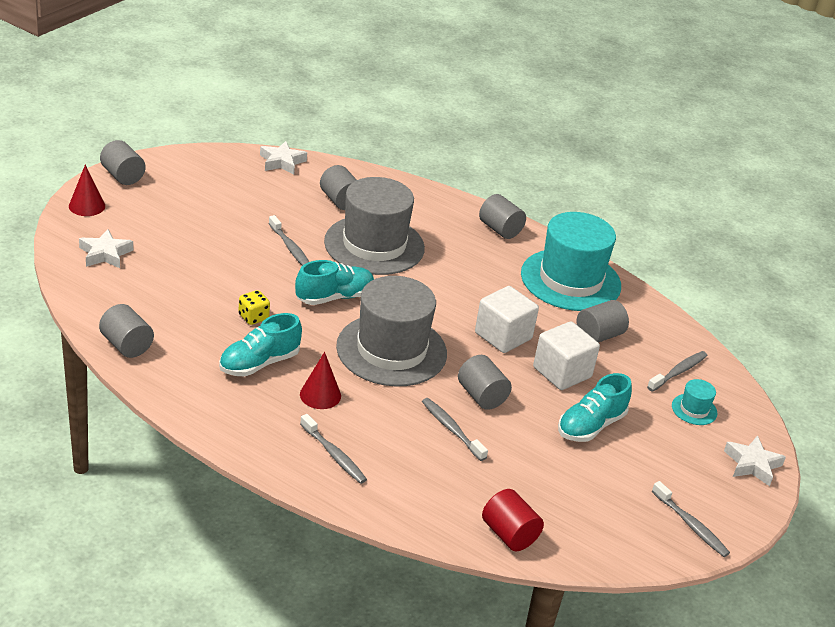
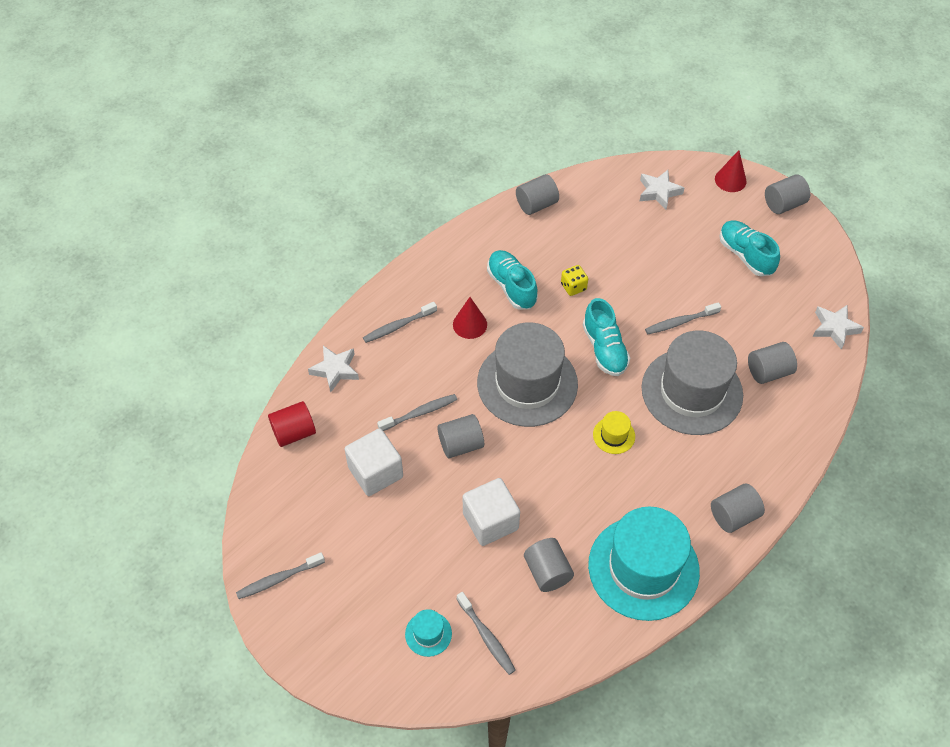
camera: 105 degrees right, 20 degrees up
(438, 293) = (614, 435): none -> yellow hat
(503, 336) = (547, 480): white cube -> white cube (375, 472)
(591, 426) = (413, 528): turquoise shoe -> turquoise shoe (745, 255)
(752, 464) = (345, 664): white star -> white star (335, 370)

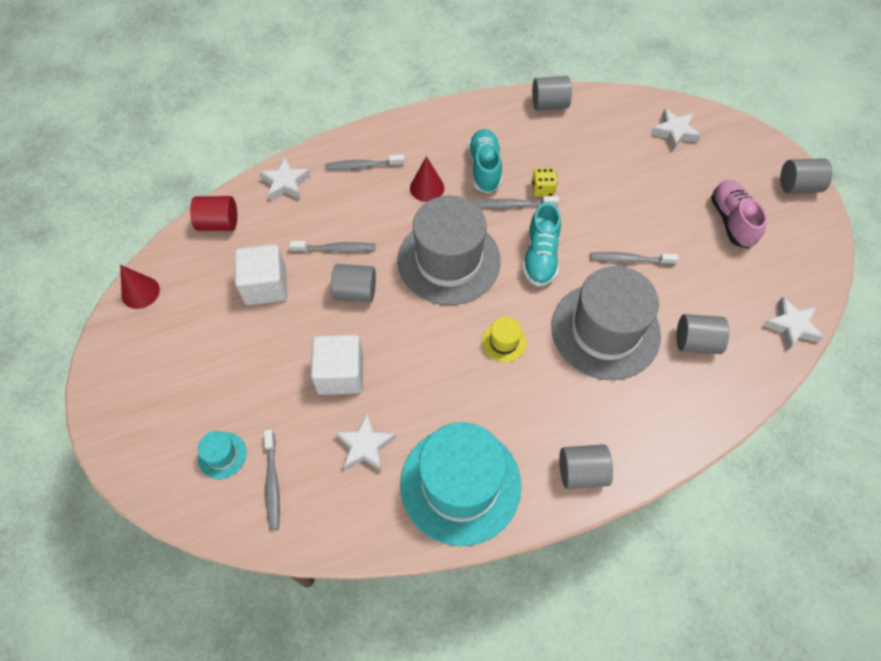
camera: 25 degrees right, 5 degrees up
(278, 579) = (126, 346): grey toothbrush -> grey toothbrush (514, 205)
(547, 572) = (365, 446): grey cylinder -> white star
(730, 180) = (753, 145): red cone -> red cone (140, 292)
(745, 255) = (732, 221): turquoise shoe -> pink shoe

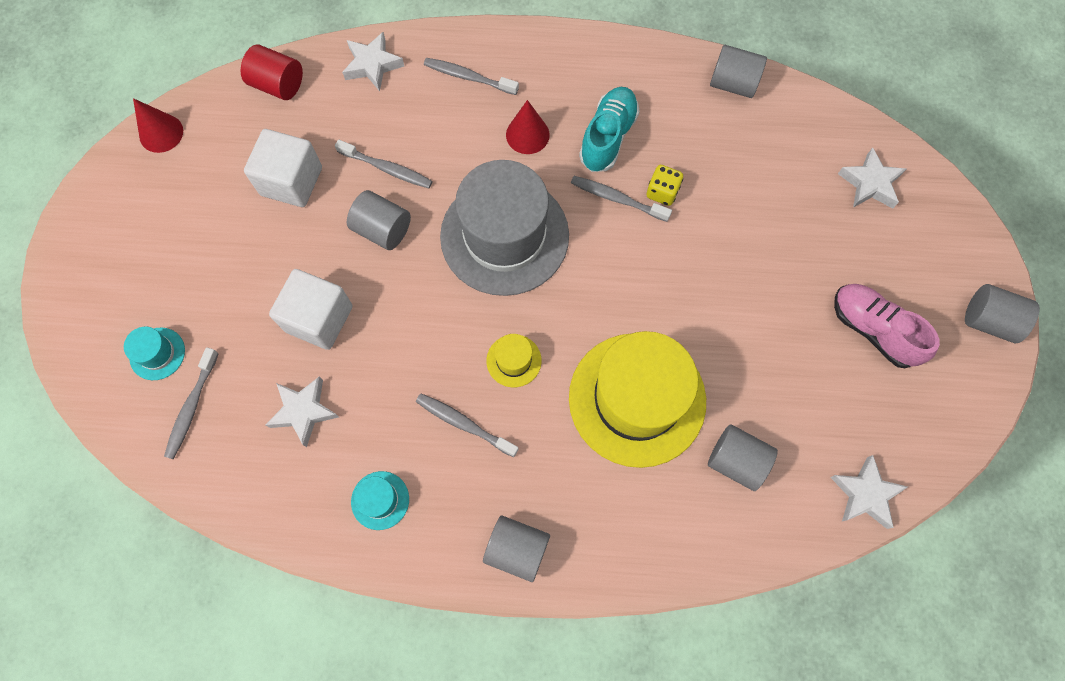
camera: 25 degrees right, 10 degrees up
(460, 484) = (380, 500): turquoise hat -> turquoise hat, size x0.41
(540, 257) = (612, 276): turquoise shoe -> none
(605, 330) = (637, 399): grey hat -> yellow hat
(629, 260) = (716, 325): grey toothbrush -> grey toothbrush (464, 424)
(732, 221) = (873, 330): pink shoe -> pink shoe turned 60 degrees counterclockwise

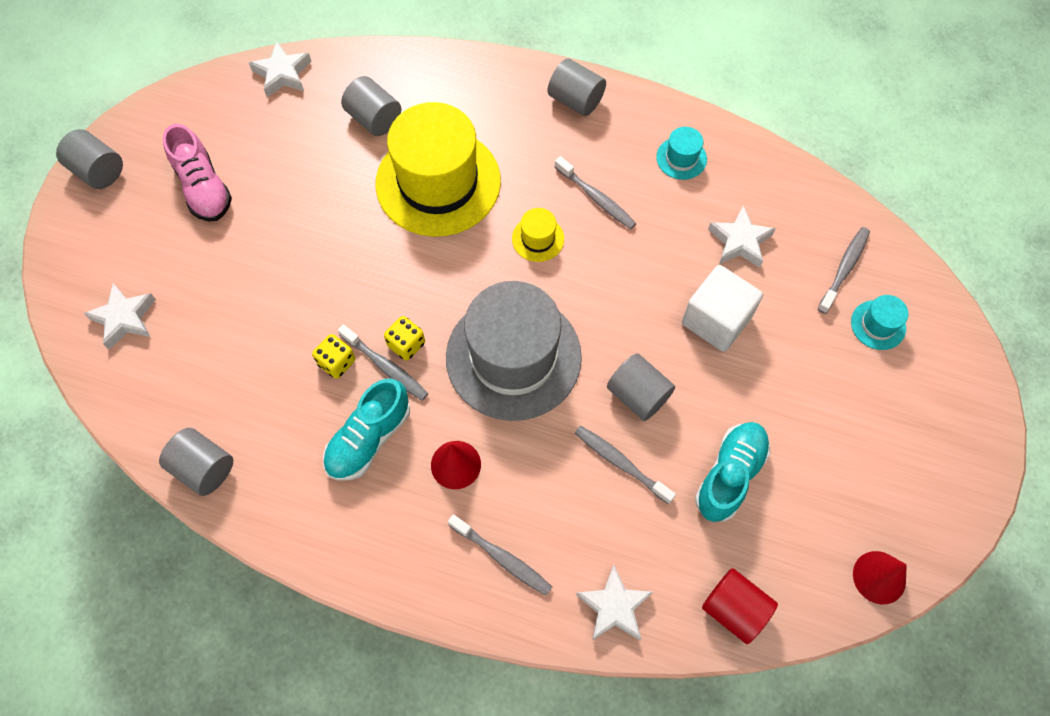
camera: 165 degrees left, 5 degrees down
(291, 181) = (729, 475): white cube -> turquoise shoe
(606, 223) = (406, 344): none -> yellow dice

